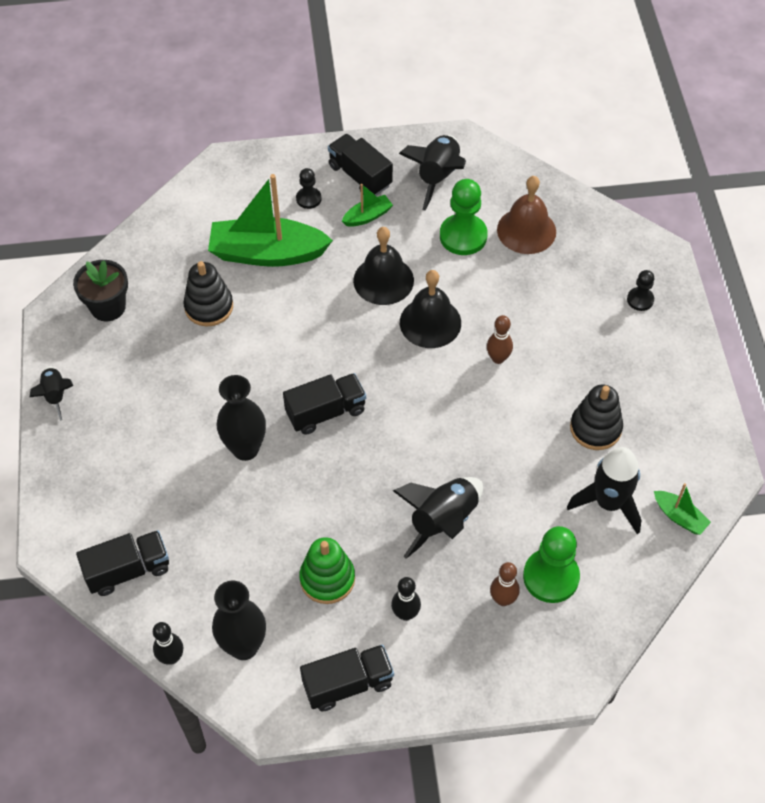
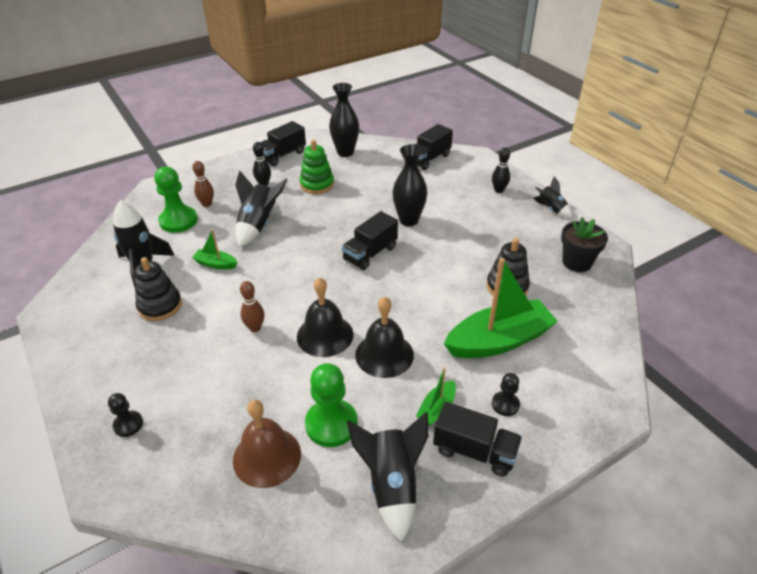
camera: 155 degrees right, 15 degrees down
(171, 657) = (379, 141): black bowling pin -> black bowling pin (499, 190)
(679, 517) = (88, 273): green boat -> green boat (216, 264)

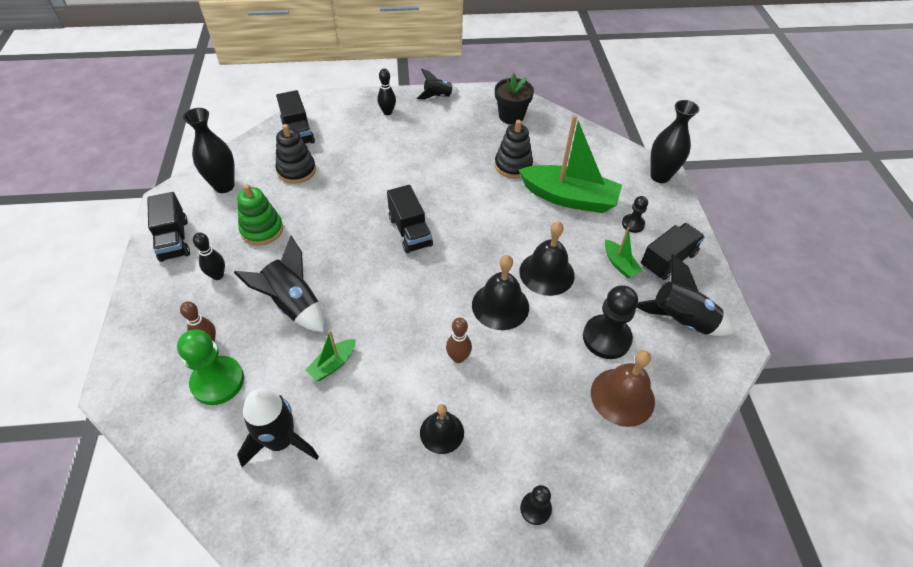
camera: 65 degrees left, 10 degrees up
(160, 306) = (369, 438): black stacking toy -> black stacking toy (296, 170)
(180, 343) = (442, 432): none -> black bell
(331, 424) = (606, 338): green pawn -> black pawn
(408, 220) = (382, 186): black vase -> black vase (660, 176)
(499, 341) = (569, 198): green boat -> green boat turned 105 degrees clockwise

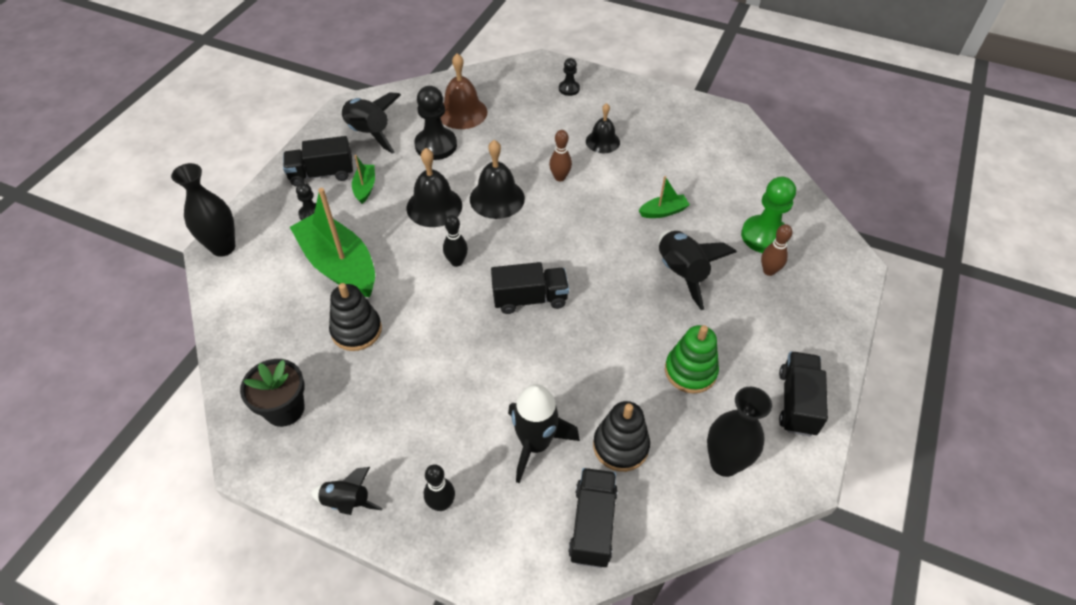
camera: 150 degrees left, 0 degrees up
(218, 275) = (751, 334): black bowling pin -> black bowling pin (456, 262)
(281, 441) = (721, 179): black rocket -> black rocket (535, 444)
(410, 231) = (530, 299): black truck -> black truck turned 75 degrees clockwise

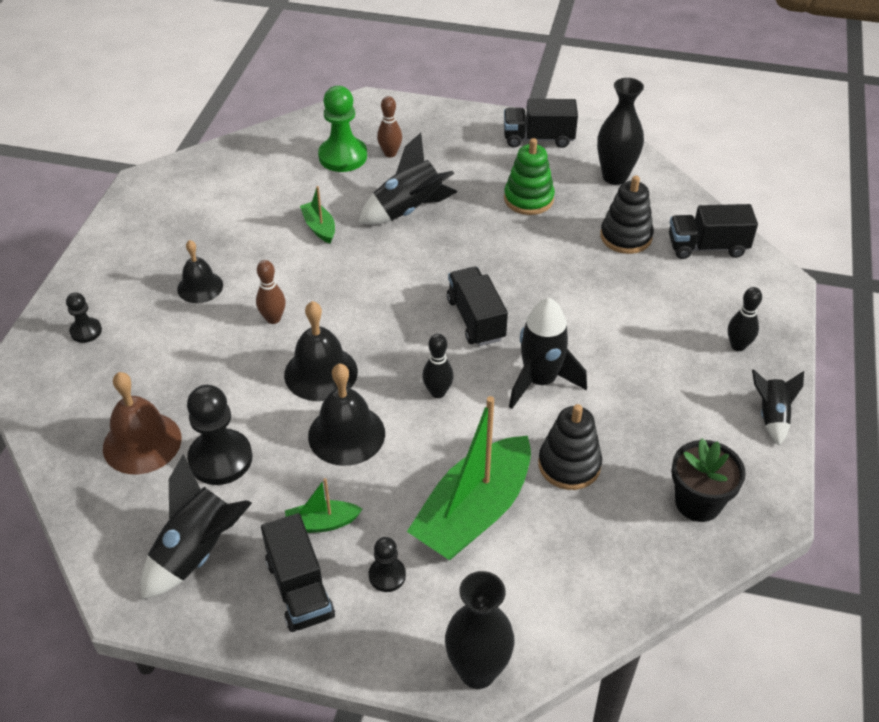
camera: 100 degrees left, 5 degrees down
(535, 444) = (648, 291): black rocket -> black rocket (540, 381)

